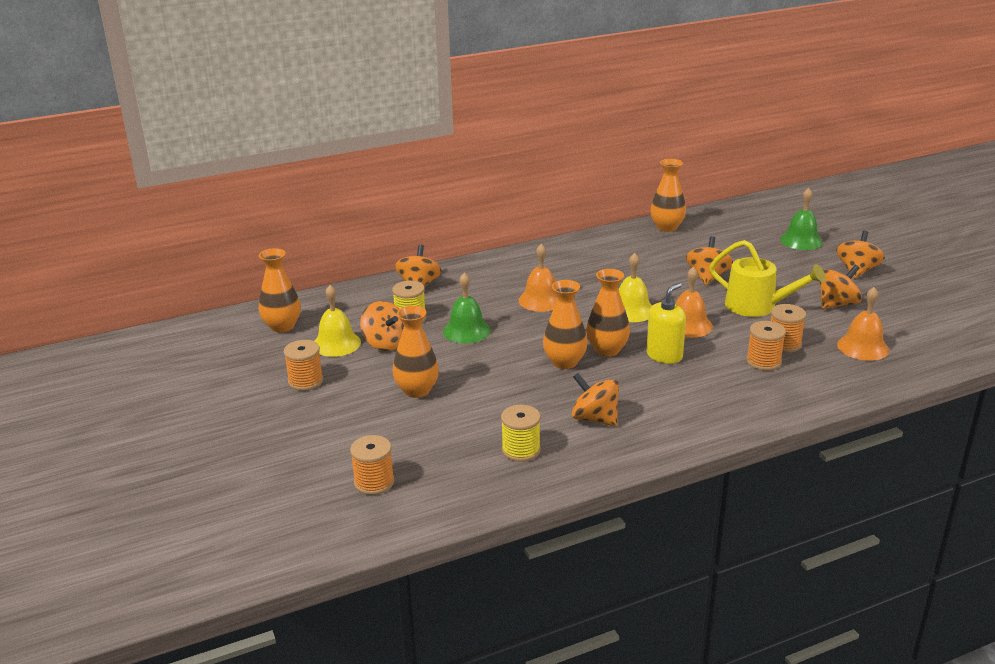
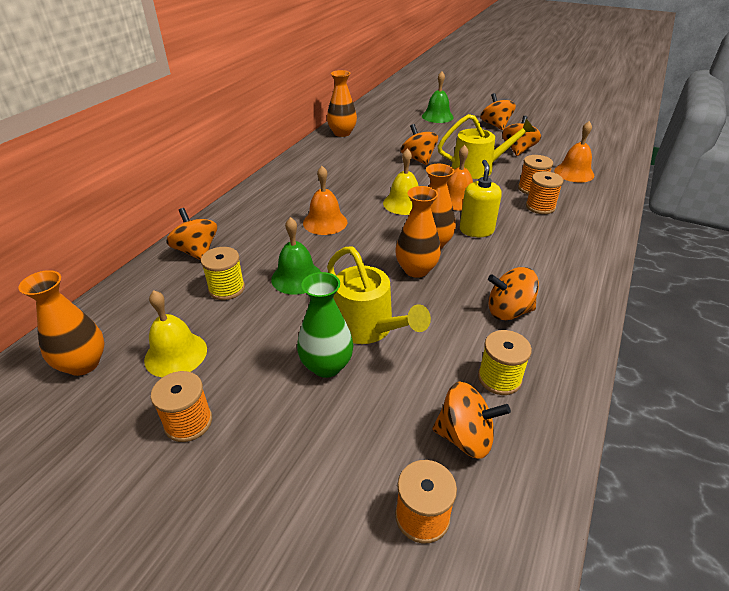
camera: 40 degrees left, 10 degrees up
(385, 343) = (231, 328): orange spinning top -> orange spinning top (465, 437)
(417, 390) = (326, 366): orange vase -> green vase
(473, 382) = (368, 328): none -> yellow watering can

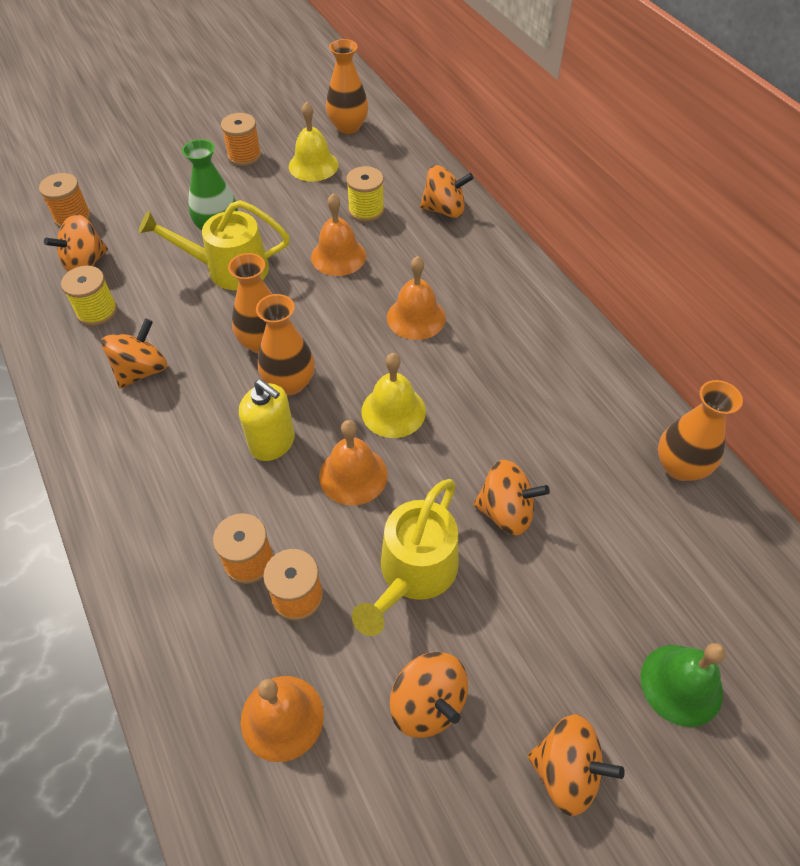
camera: 125 degrees right, 15 degrees up
(297, 278) = (338, 256): green bell -> orange bell

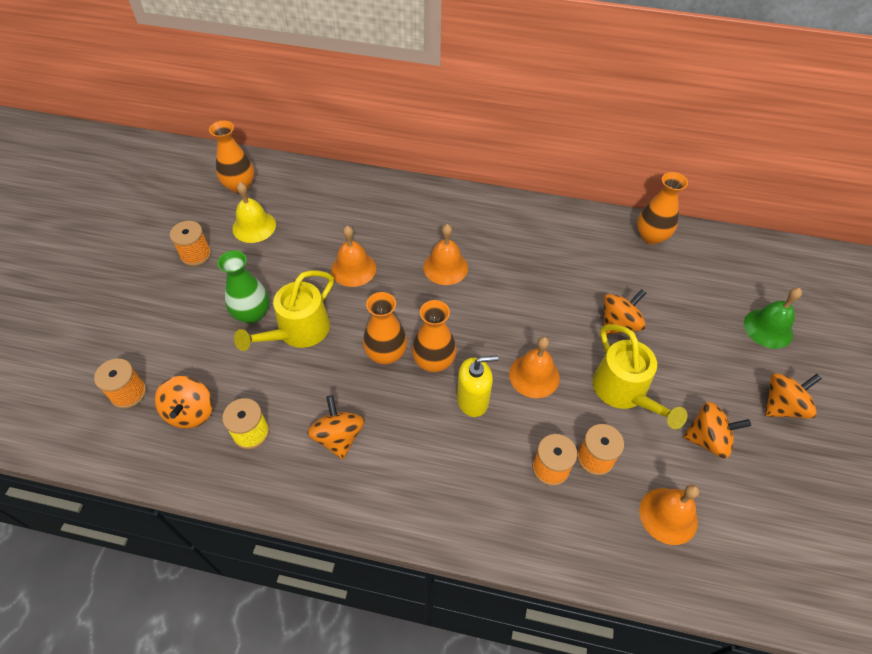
camera: 50 degrees left, 0 degrees up
(366, 210) = (329, 229): yellow spool -> none
(393, 411) = (505, 325): yellow bell -> none
(444, 210) = (373, 195): orange spinning top -> none

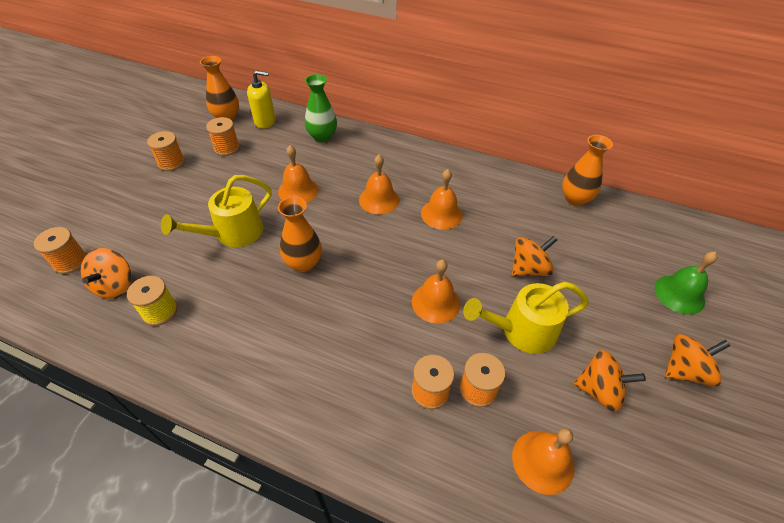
camera: 10 degrees right, 5 degrees down
(252, 314) = (199, 214): green vase -> green vase (322, 137)
(254, 226) = (227, 148): yellow bell -> orange spool
(339, 437) = (236, 328): orange spinning top -> none
(434, 361) = (345, 276): orange vase -> none
(472, 400) = (371, 315): yellow soap dispenser -> yellow soap dispenser (265, 121)
(516, 274) = (441, 214): none -> orange bell
(624, 392) = (521, 331): yellow watering can -> yellow watering can turned 90 degrees clockwise

